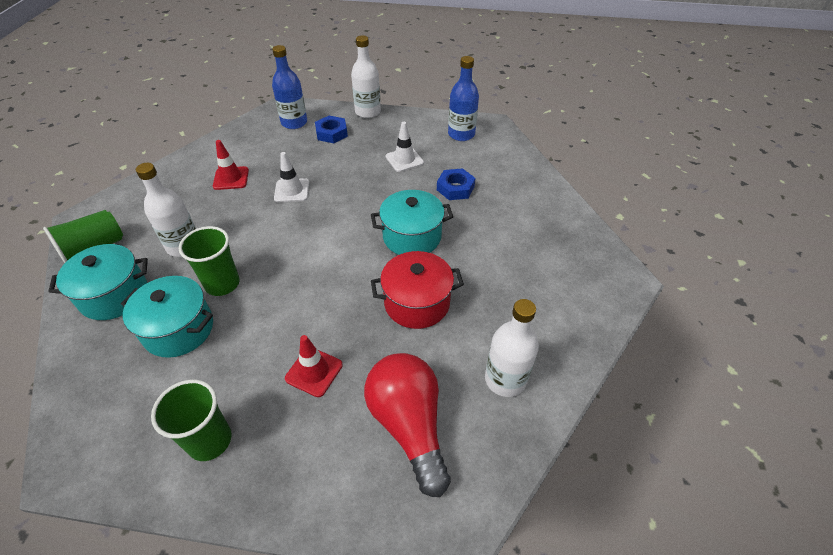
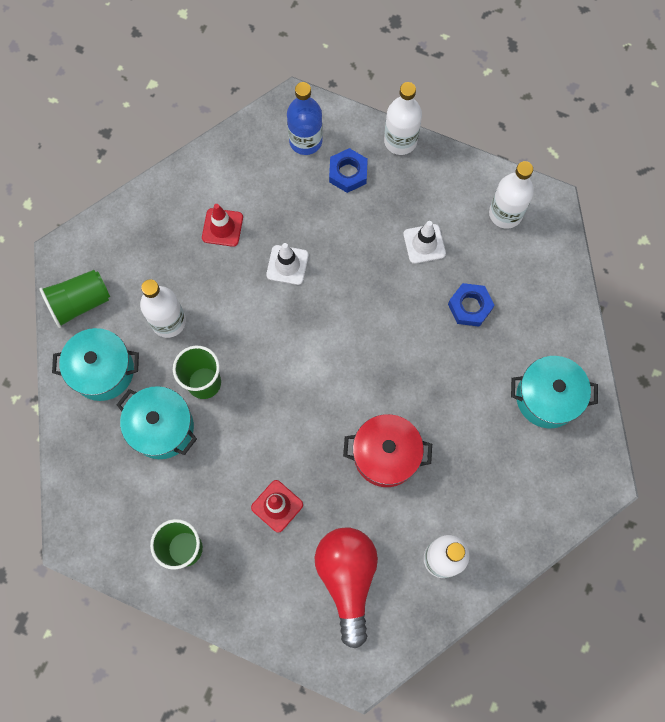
camera: 15 degrees right, 25 degrees up
(412, 237) = (402, 368): turquoise pot -> turquoise pot (547, 398)
(461, 134) = (505, 214): blue bottle -> white bottle

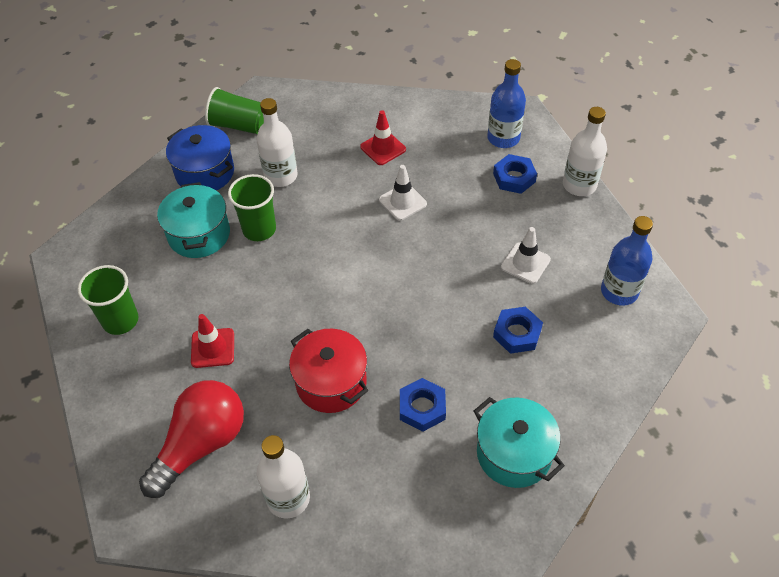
camera: 45 degrees right, 20 degrees down
(103, 371) = (205, 173): turquoise pot -> blue pot
(462, 418) = (422, 408): none -> blue nut
(505, 214) = (619, 291): white bottle -> blue bottle

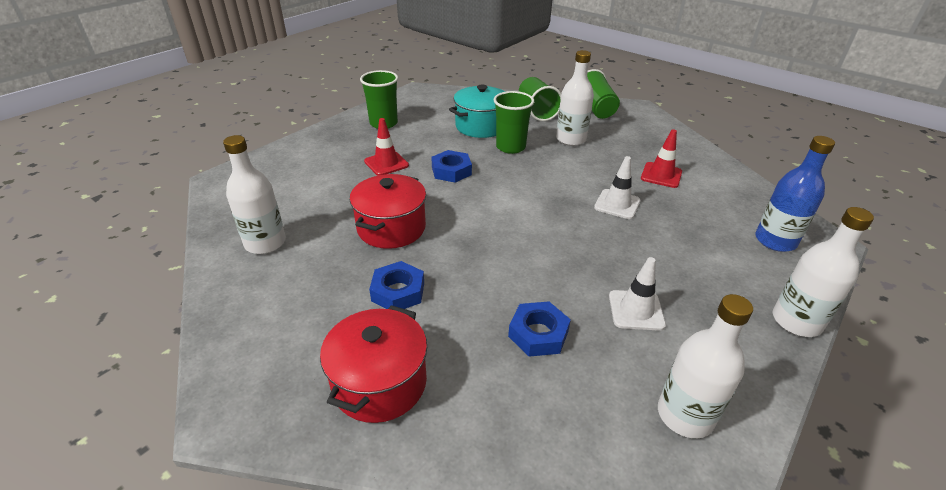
camera: 60 degrees right, 15 degrees down
(201, 444) = (299, 186): red light bulb -> none
(205, 173) = (537, 111): blue pot -> green cup
(514, 178) = (736, 265): blue nut -> blue nut (451, 171)
(514, 453) = (379, 383): turquoise pot -> red pot
(619, 291) = (685, 415): blue bottle -> white bottle

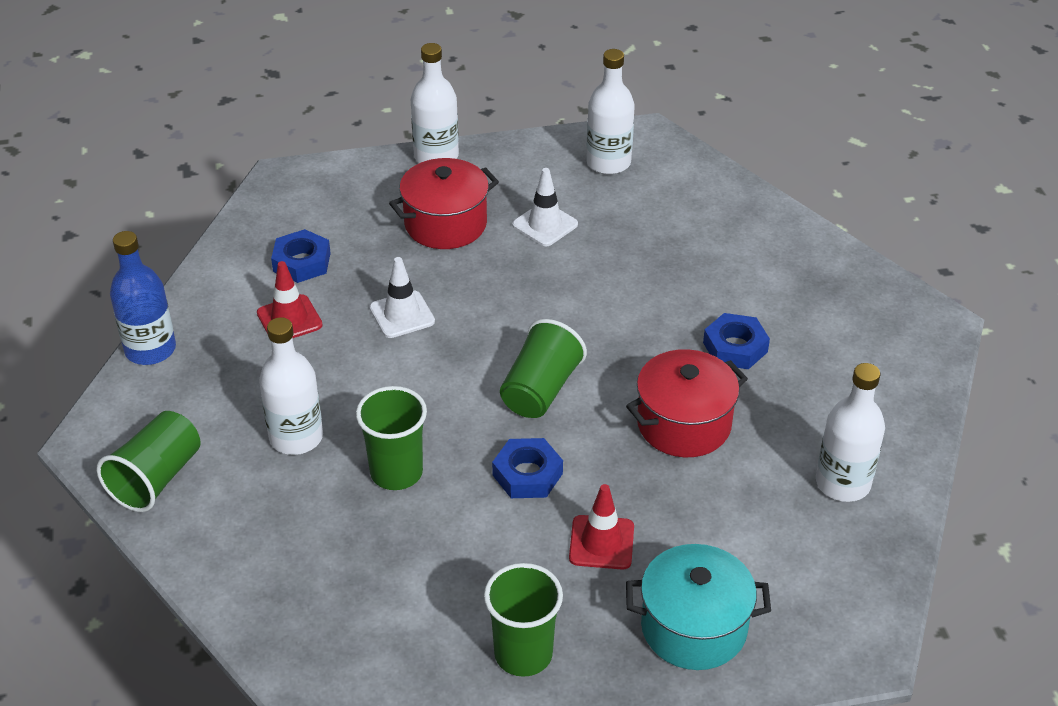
camera: 140 degrees left, 5 degrees up
(379, 383) = (806, 284): red pot -> red pot (445, 224)
(481, 126) = (380, 546): turquoise pot -> turquoise pot (693, 627)
(537, 111) = (247, 530): green cup -> green cup (540, 390)
(538, 334) = (647, 251): blue nut -> blue nut (302, 262)
(775, 241) = (325, 202): blue bottle -> blue bottle (150, 349)

